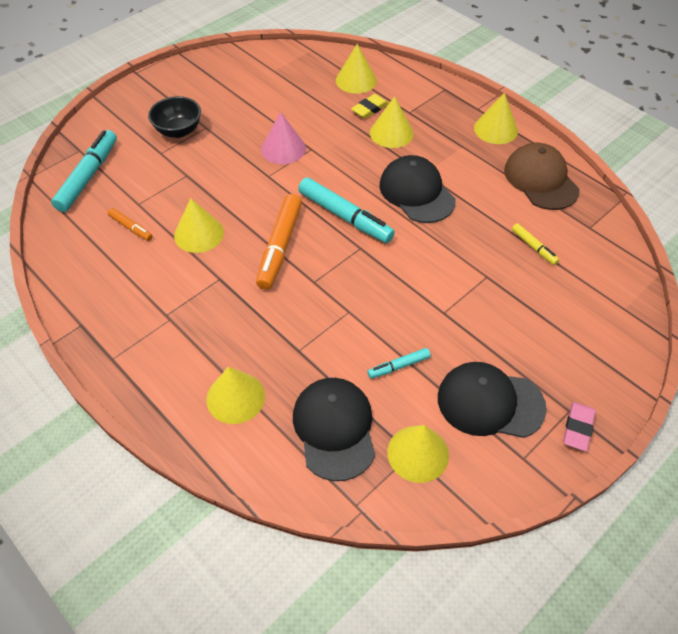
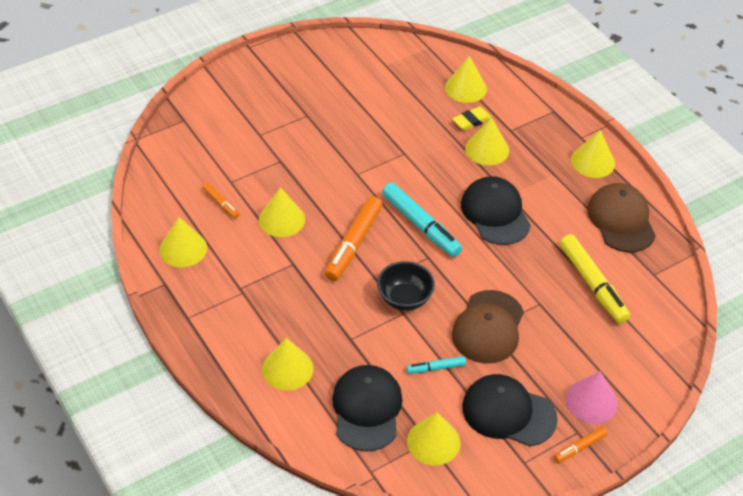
camera: 10 degrees right, 5 degrees down
(88, 176) = (189, 148): turquoise marker -> none
(96, 282) = (183, 249): none -> yellow cone
(178, 131) = (280, 115): black bowl -> black bowl (404, 299)
(283, 148) = (377, 149): pink cone -> pink cone (591, 401)
(442, 311) = (488, 327): none -> brown cap
(533, 247) = (592, 284): yellow marker -> yellow marker, size x1.98
(577, 428) = (579, 447): pink eraser -> orange marker

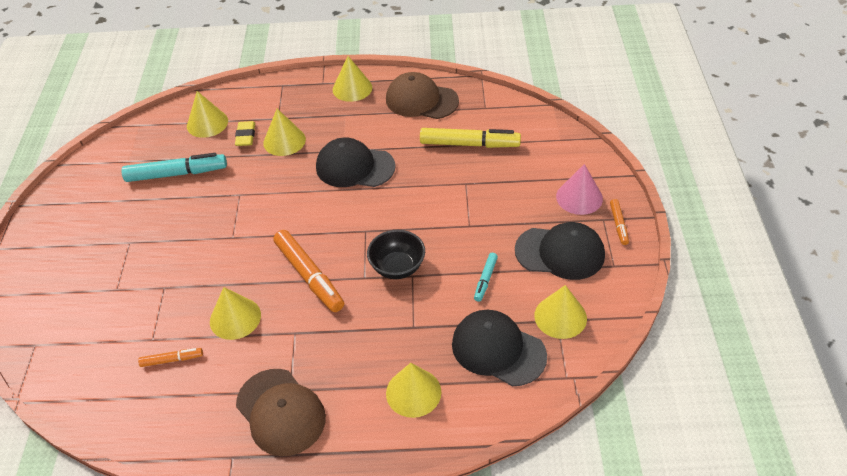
camera: 55 degrees left, 0 degrees up
(183, 249) = (201, 419): yellow cone -> none
(421, 225) = (327, 220): turquoise marker -> turquoise marker (177, 174)
(488, 327) = (467, 225): brown cap -> brown cap (281, 412)
(508, 412) = (560, 252): black cap -> black cap turned 135 degrees counterclockwise

